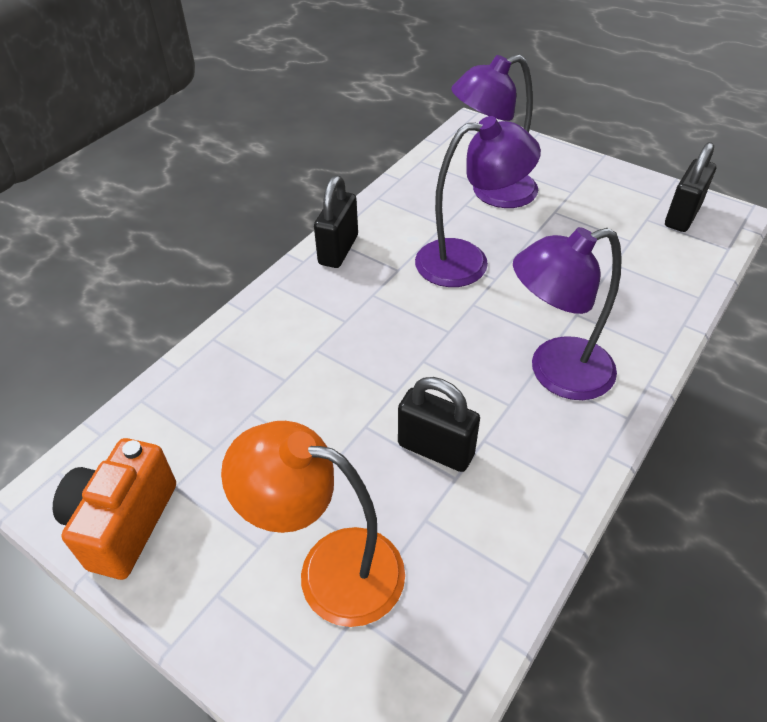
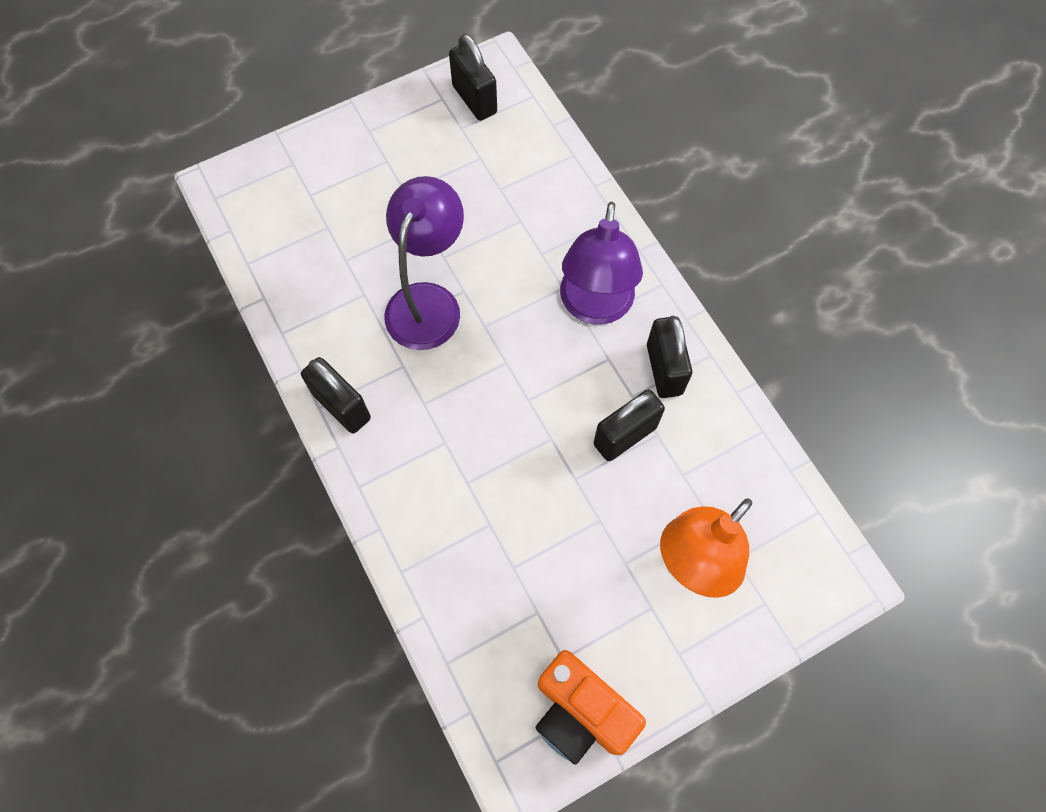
camera: 65 degrees left, 20 degrees up
(491, 193) = (343, 227): purple lamp -> none
(533, 456) = (664, 369): none -> black padlock

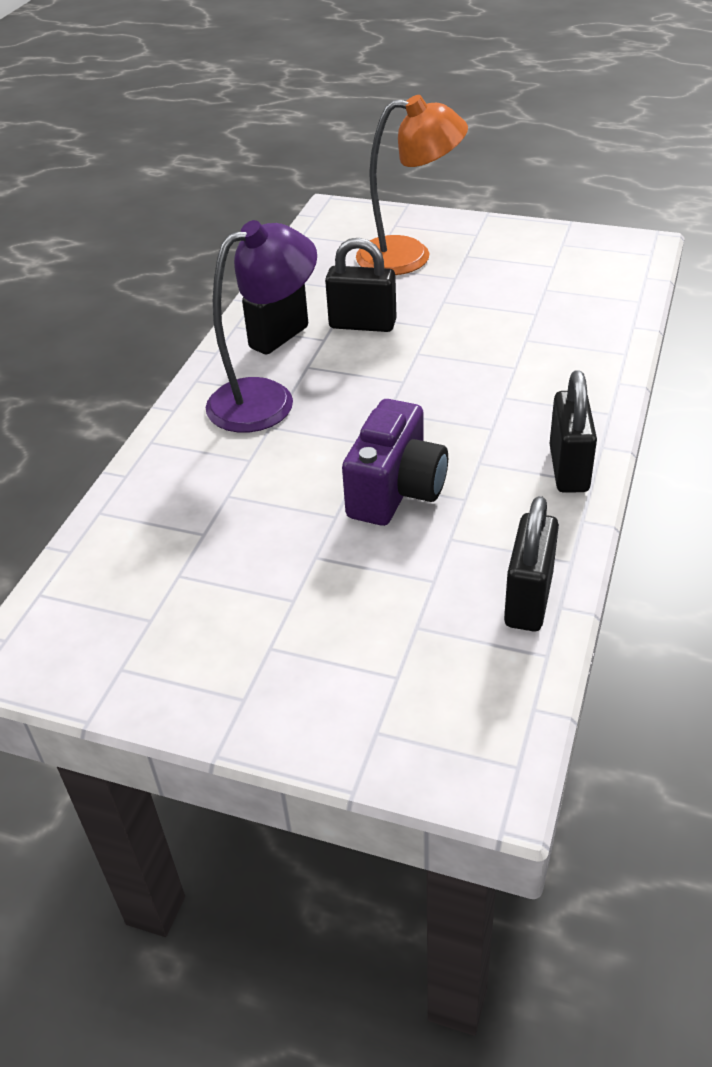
camera: 130 degrees left, 25 degrees down
(428, 301) = (396, 491): purple lamp -> purple camera
(474, 99) = (93, 638): black padlock -> black padlock (528, 599)
(580, 712) = (570, 244): orange camera -> none

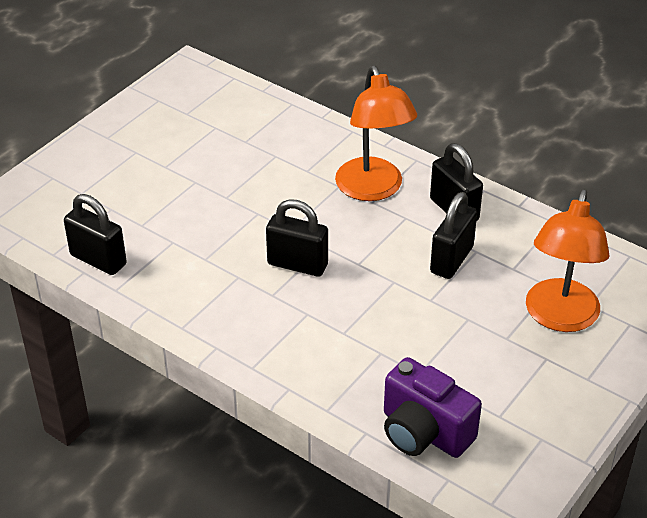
camera: 105 degrees right, 0 degrees up
(267, 399) = (373, 189): purple lamp -> orange lamp
(396, 491) = (232, 229): purple camera -> purple camera (424, 432)
(568, 469) = (202, 320): black padlock -> black padlock (297, 264)

